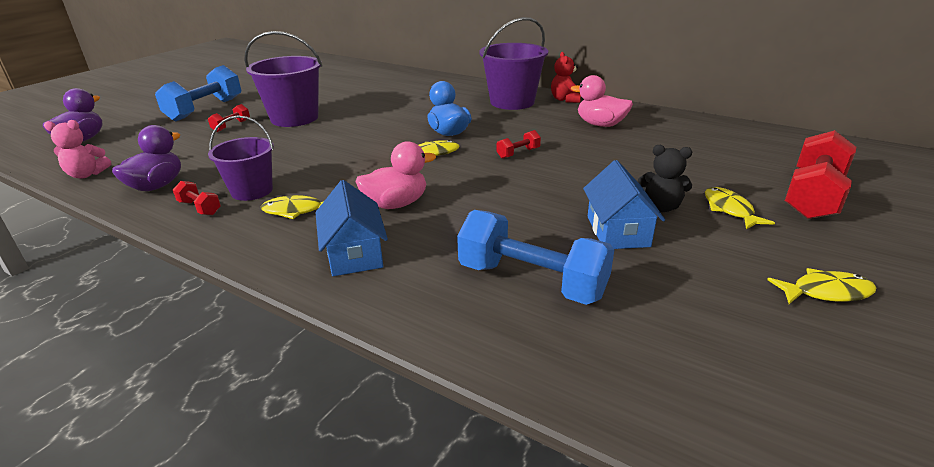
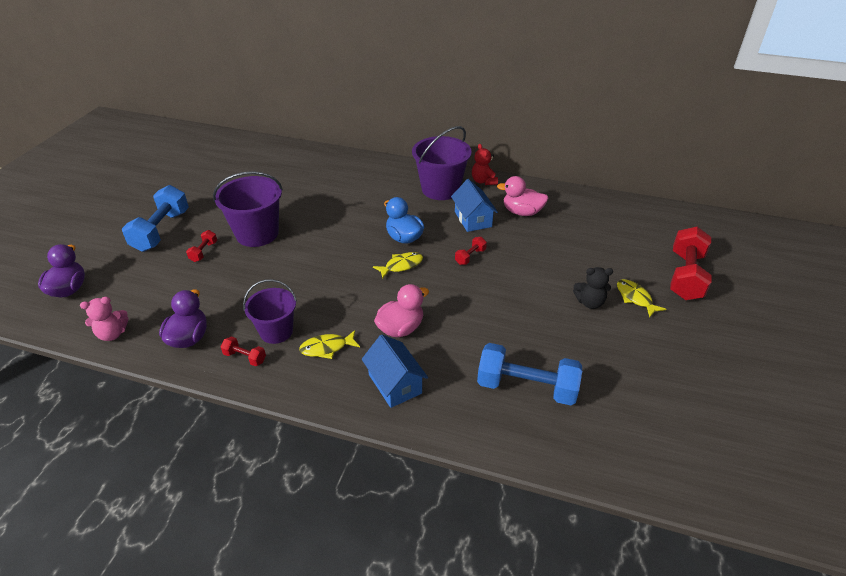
camera: 15 degrees left, 10 degrees up
(617, 231) = (567, 331): blue house -> blue house (473, 219)
(826, 292) = (702, 364): yellow fish -> none

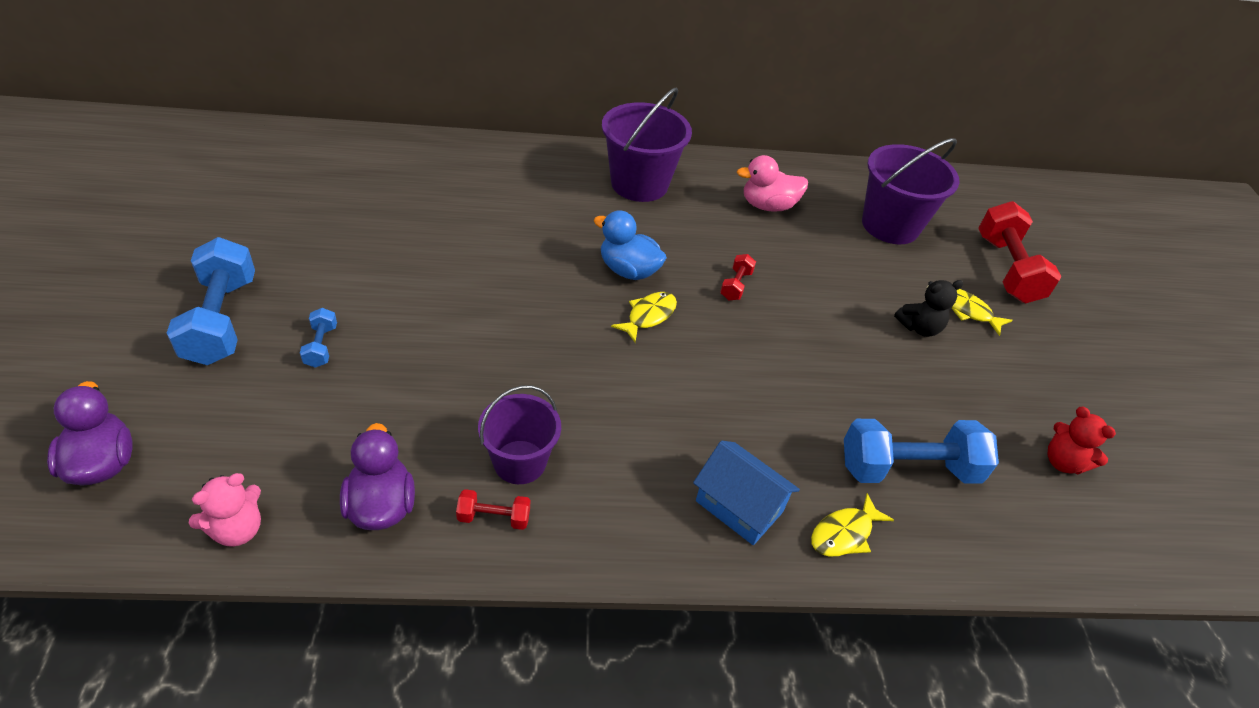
camera: 25 degrees left, 5 degrees up
(204, 252) = (321, 346): red dumbbell -> blue dumbbell
(257, 234) = (396, 299): purple bucket -> purple bucket (890, 225)
(327, 348) = (612, 472): yellow fish -> yellow fish (844, 533)
(401, 328) = (701, 417): pink duck -> none
(473, 219) = (709, 226): blue house -> none
(483, 181) = (692, 164): red teddy bear -> red teddy bear (1063, 462)

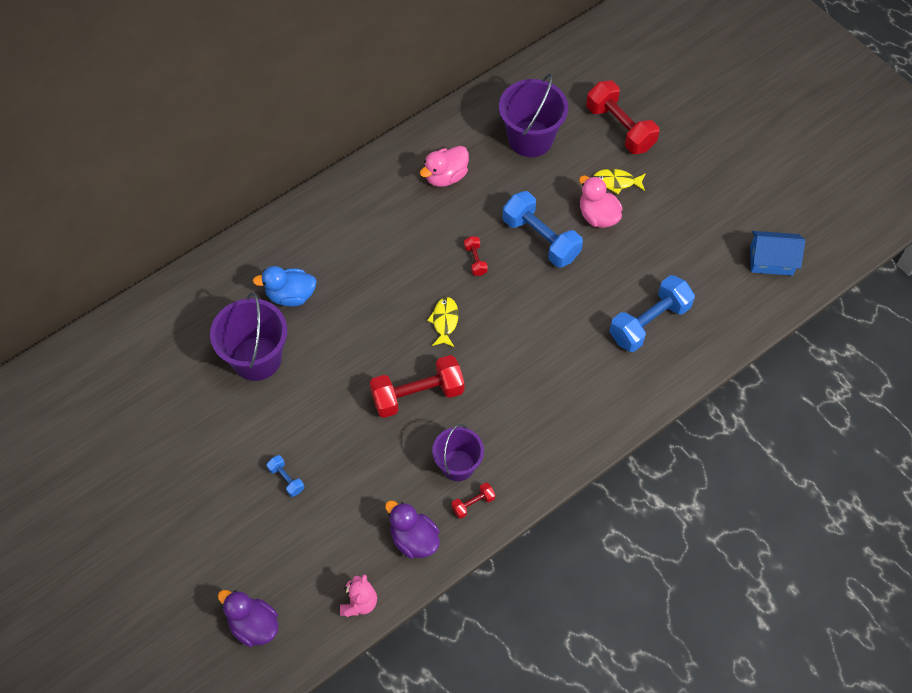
camera: 30 degrees left, 15 degrees up
(221, 320) = (212, 506): blue dumbbell -> blue dumbbell (541, 239)
(548, 362) = (417, 395): none -> red dumbbell
(628, 270) = (405, 295): blue duck -> blue duck (291, 296)
(639, 184) = (352, 217): purple bucket -> purple bucket (256, 358)
(739, 506) = (583, 408): blue house -> blue house (771, 261)
(844, 533) = (642, 385): yellow fish -> none
(919, 327) = (598, 216): black teddy bear -> pink duck
(1063, 462) = (721, 260): red teddy bear -> none

